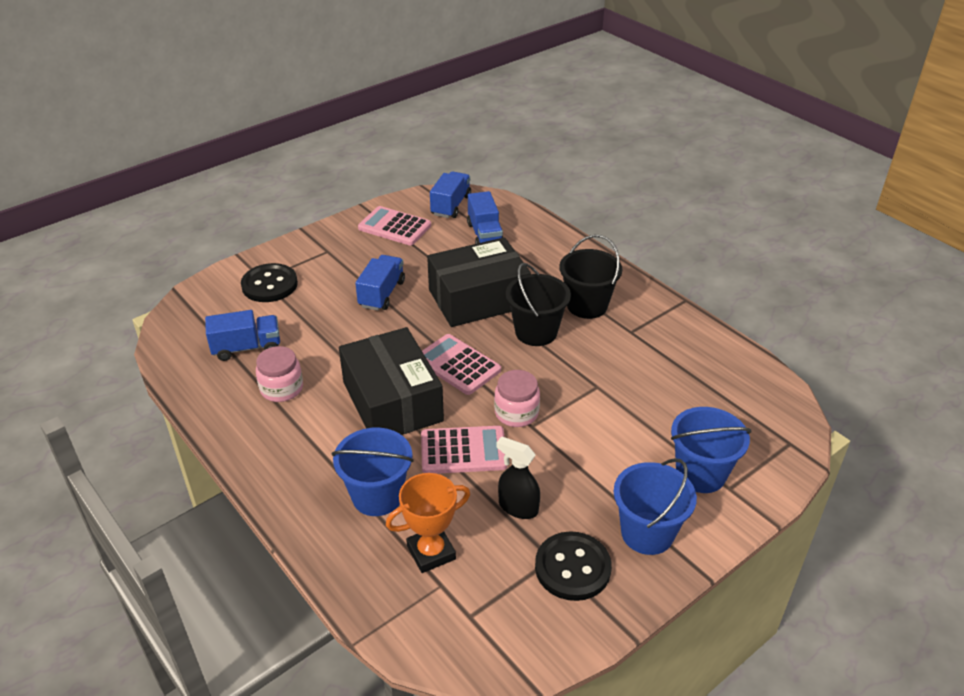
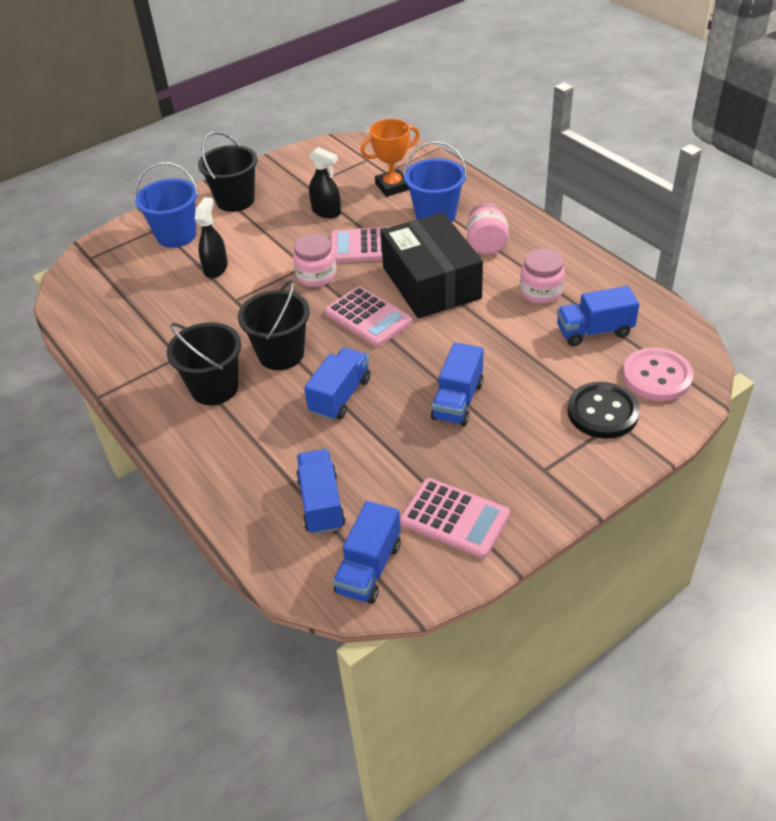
camera: 175 degrees left, 5 degrees up
(213, 309) = (656, 376): none -> pink button
(323, 448) = (486, 245): none -> pink jar
(478, 298) = (340, 396): black box -> blue truck
(572, 568) = (294, 182): black button -> none
(632, 425) = (216, 268): none -> black spray bottle
(647, 533) = (235, 200): blue bucket -> black bucket

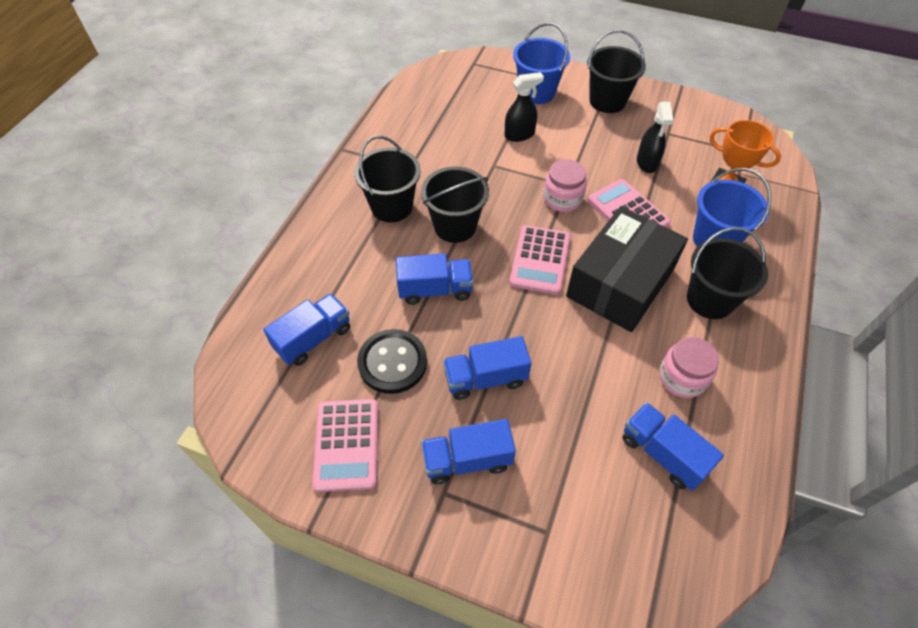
camera: 55 degrees right, 10 degrees up
(369, 568) = (264, 406): blue truck -> blue truck (467, 460)
(486, 245) = (710, 300): pink jar -> black bucket
(602, 412) = (552, 513): black button -> black button (392, 362)
(656, 376) = (640, 546): pink button -> none

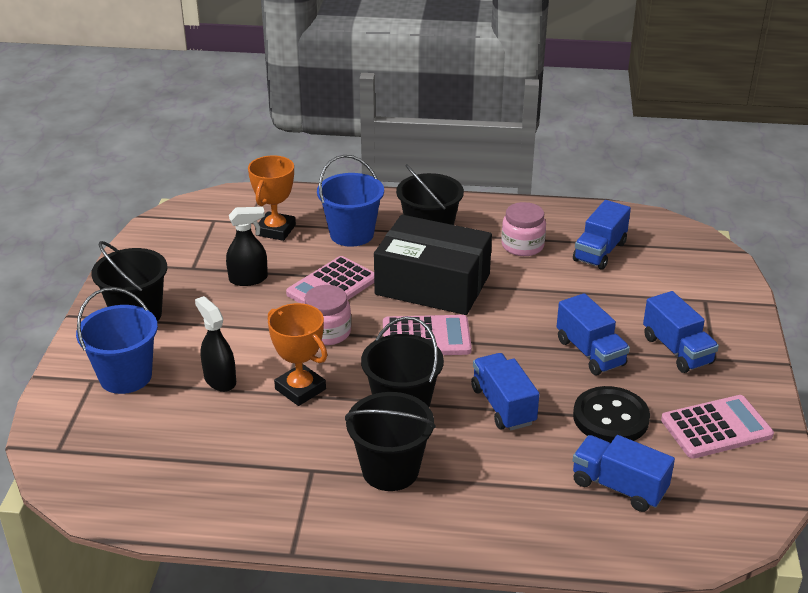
camera: 105 degrees left, 20 degrees down
(496, 174) = (300, 389): none -> orange trophy

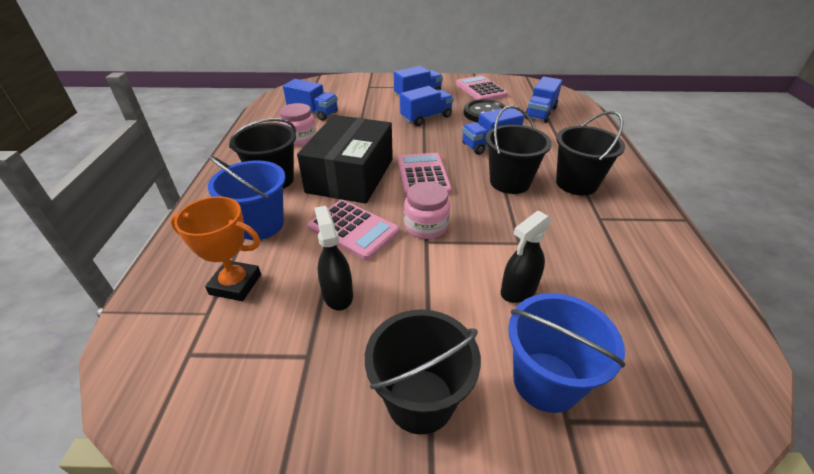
camera: 95 degrees left, 5 degrees up
(300, 389) = (509, 234): orange trophy -> none

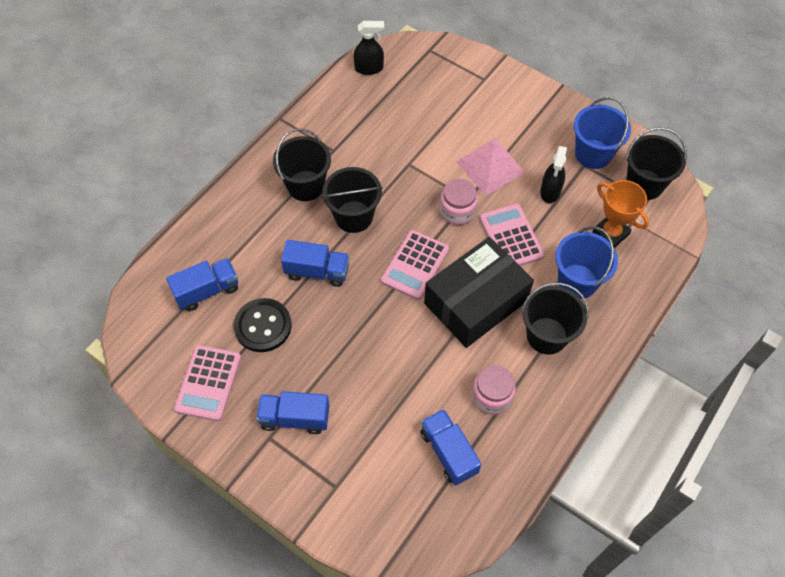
camera: 145 degrees left, 20 degrees up
(420, 400) = (541, 118): black bucket -> black bucket (644, 184)
(426, 118) = (332, 357): blue truck -> none
(431, 285) = (490, 167): none -> pink pyramid
(518, 290) = (444, 137): black spray bottle -> black spray bottle (369, 68)
(546, 381) = (477, 94): blue bucket -> blue bucket (593, 154)

